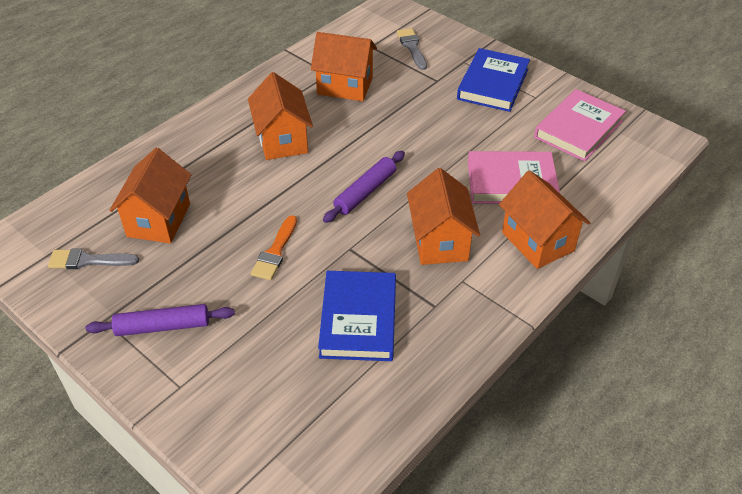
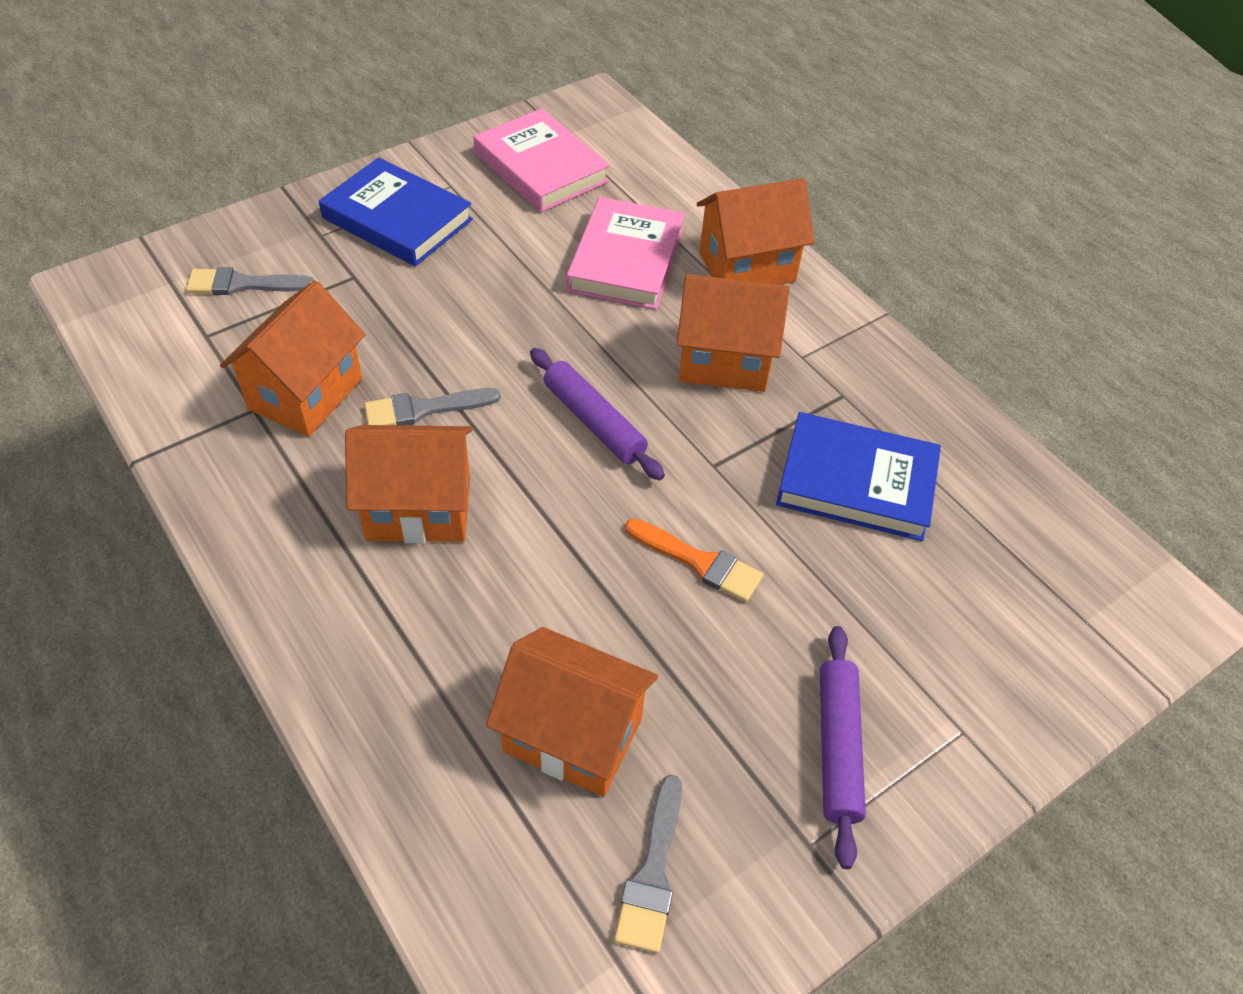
camera: 80 degrees left, 5 degrees up
(350, 127) = (424, 409): none -> grey brush

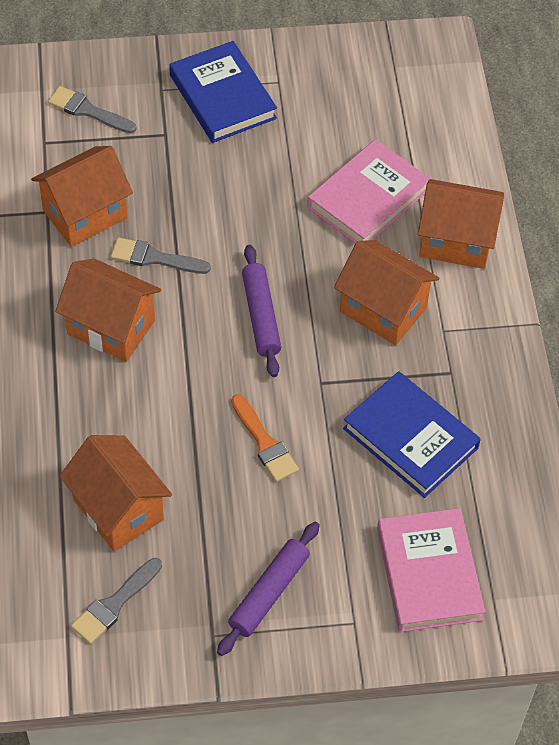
camera: 30 degrees right, 5 degrees up
(541, 167) = (357, 91): pink book -> pink book (429, 573)

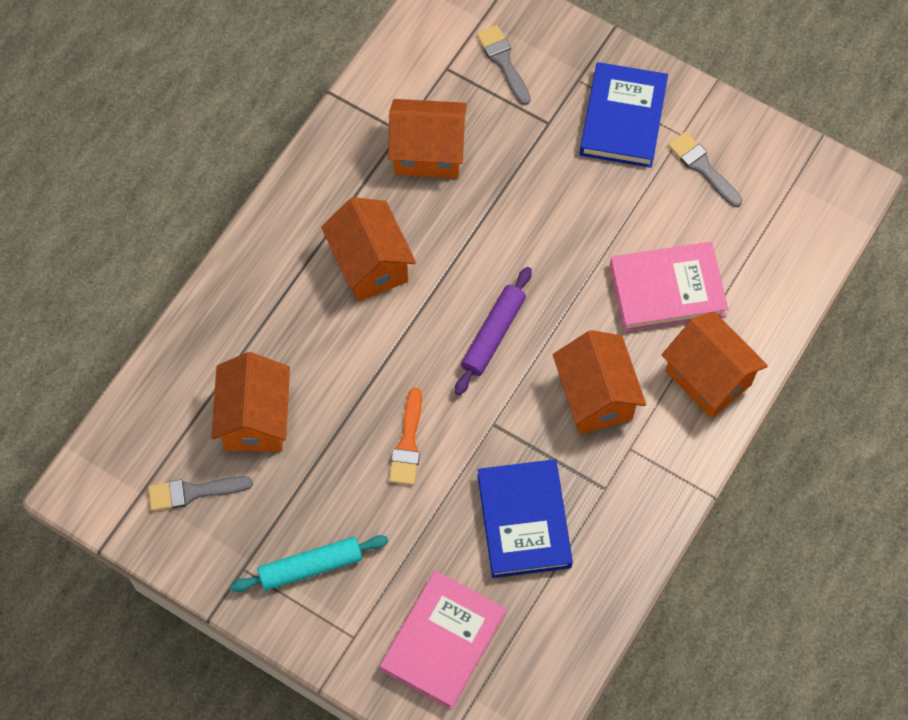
camera: 40 degrees right, 10 degrees up
(154, 258) = (451, 227): grey brush -> grey brush (702, 167)
(269, 593) = (311, 567): purple rolling pin -> turquoise rolling pin

